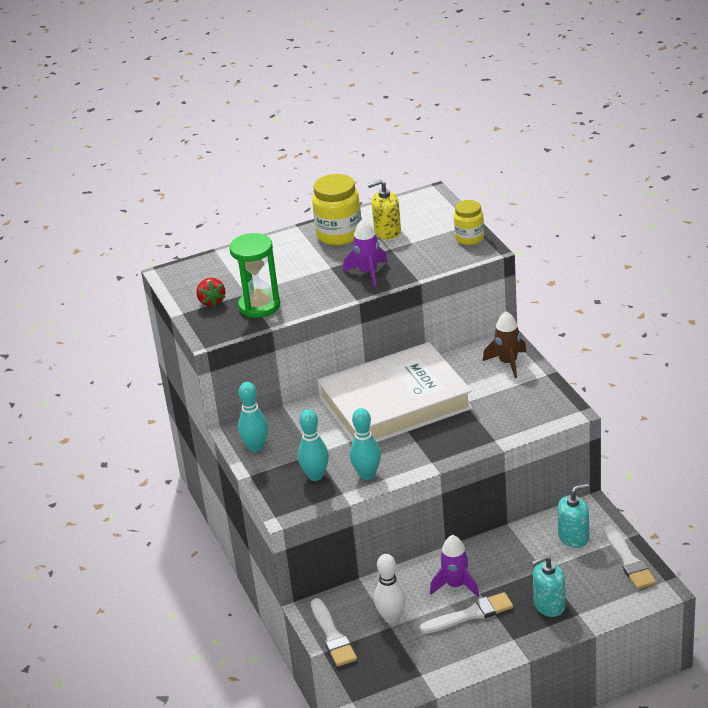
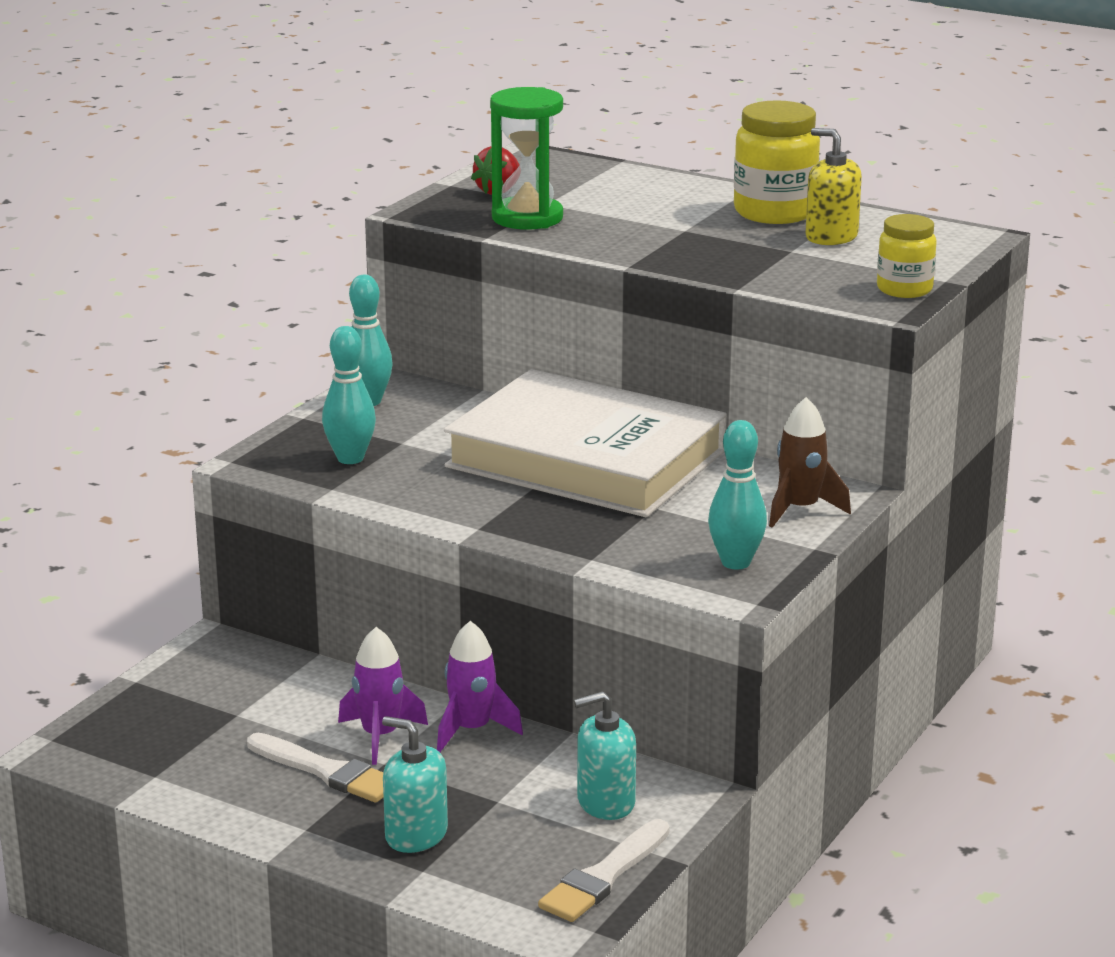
camera: 50 degrees right, 10 degrees down
(333, 636) = (175, 676): white brush -> none
(367, 475) = (393, 492): turquoise bowling pin -> turquoise bowling pin (735, 562)
(368, 273) = (706, 254): purple rocket -> purple rocket (472, 730)
(391, 617) = (257, 708): white bowling pin -> none
(573, 537) = (605, 802): turquoise soap dispenser -> turquoise soap dispenser turned 135 degrees clockwise

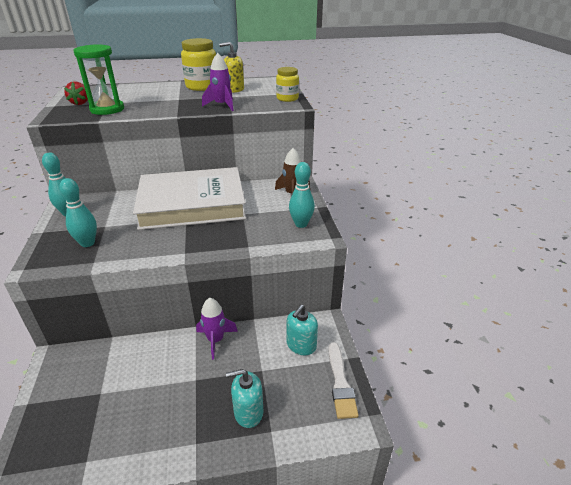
camera: 40 degrees left, 10 degrees up
(327, 771) = (174, 401): white brush -> none
(380, 736) = (180, 366): purple rocket -> purple rocket (222, 105)

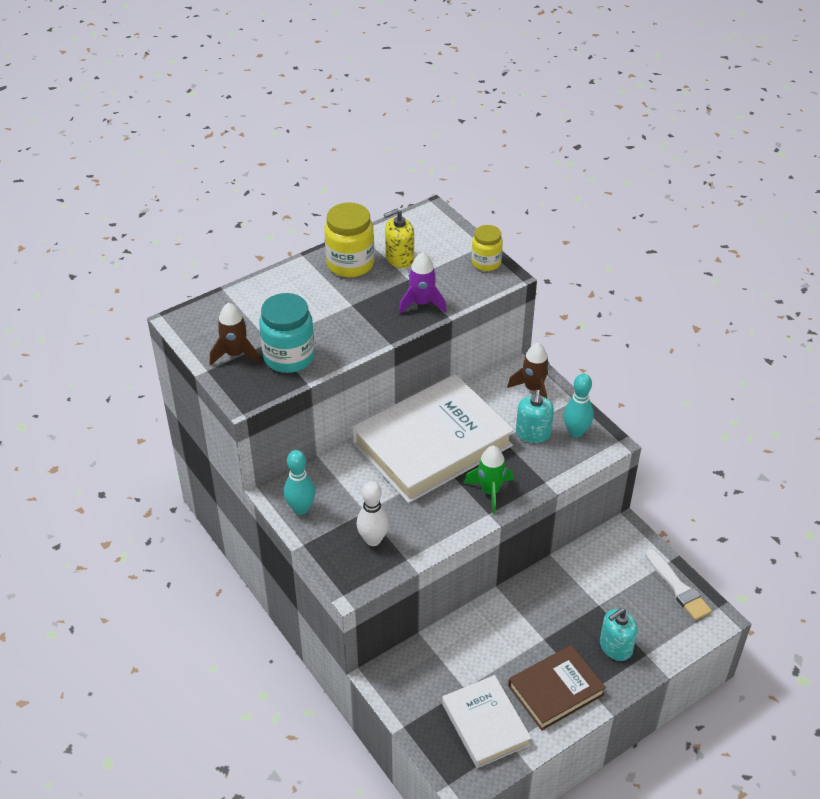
camera: 25 degrees left, 10 degrees up
(80, 103) = (235, 354): red strawberry -> brown rocket
(84, 432) = (485, 724): none -> white book
(87, 243) = (373, 540): turquoise bowling pin -> white bowling pin
(107, 109) = (289, 357): green hourglass -> turquoise jar
(167, 428) = (555, 690): none -> brown book
(201, 240) = (490, 491): none -> green rocket
(215, 340) = (530, 592): purple rocket -> none
(301, 345) = (618, 565): turquoise soap dispenser -> turquoise soap dispenser (533, 433)

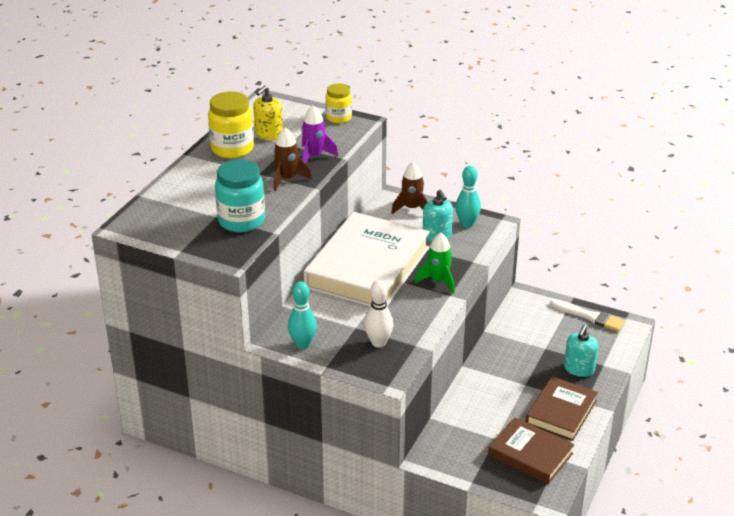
camera: 30 degrees left, 10 degrees down
(235, 354) = (194, 233): brown rocket -> brown rocket (287, 179)
(485, 724) = (530, 454): white book -> brown book

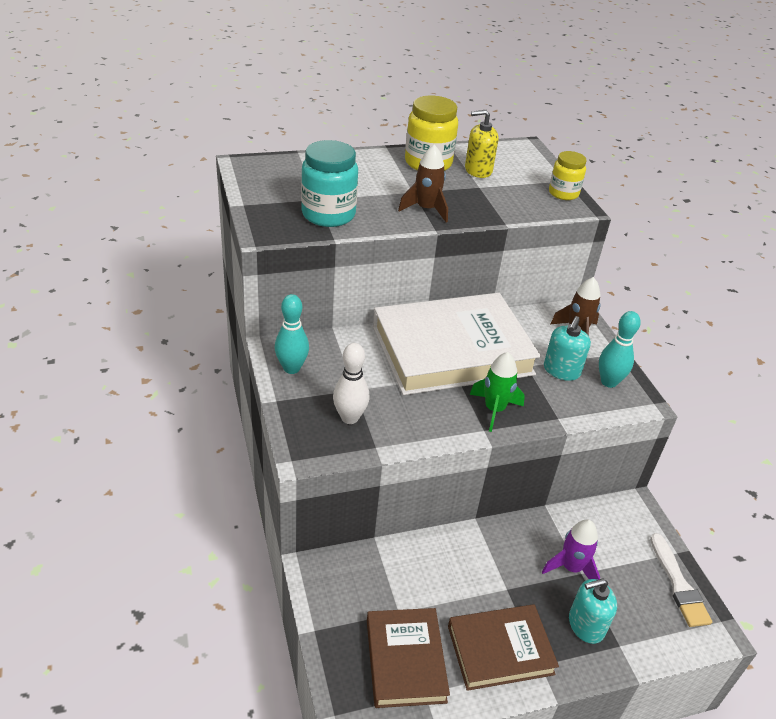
camera: 45 degrees right, 5 degrees up
(314, 156) = (483, 207): purple rocket -> purple rocket (571, 568)

